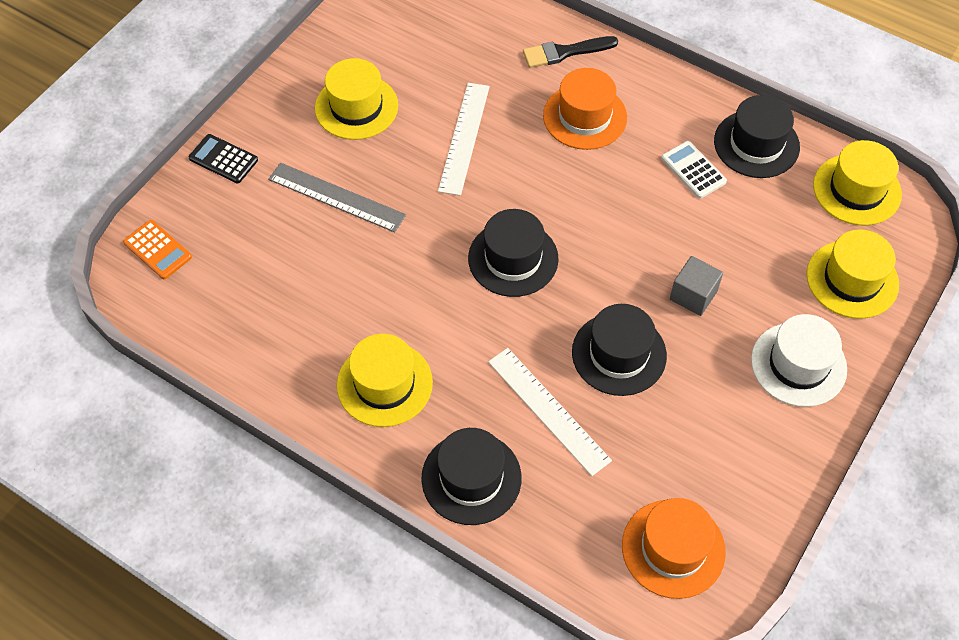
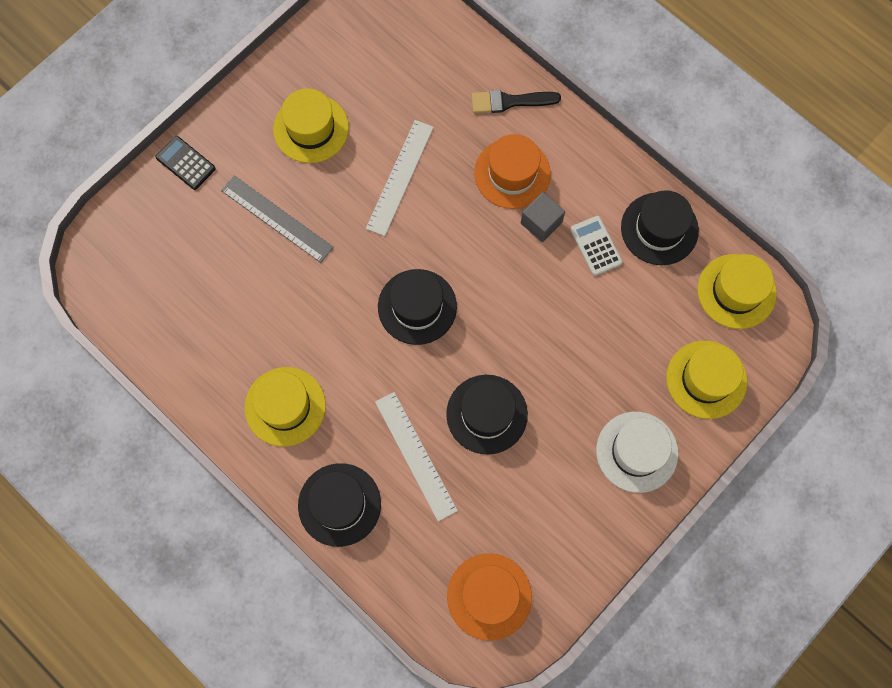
camera: 10 degrees right, 15 degrees up
(157, 250) = (116, 244): orange calculator -> none
(693, 295) = (564, 370): grey cube -> grey cube (541, 223)

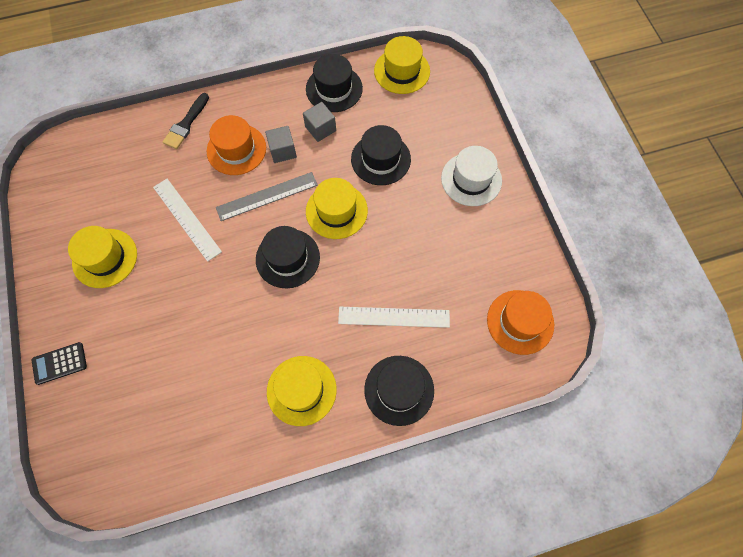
camera: 60 degrees left, 5 degrees down
(276, 219) = (155, 319): grey ruler -> grey ruler (267, 196)
(487, 414) = (392, 255): black hat -> black hat (380, 159)
(596, 246) = (320, 129): white calculator -> grey cube
(706, 379) = (447, 116): yellow hat -> yellow hat (336, 211)

